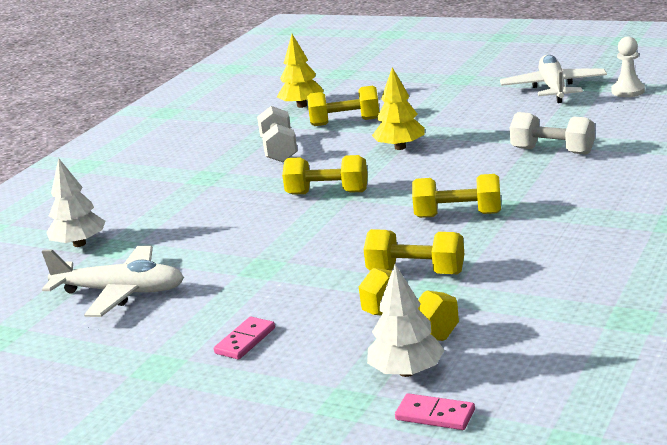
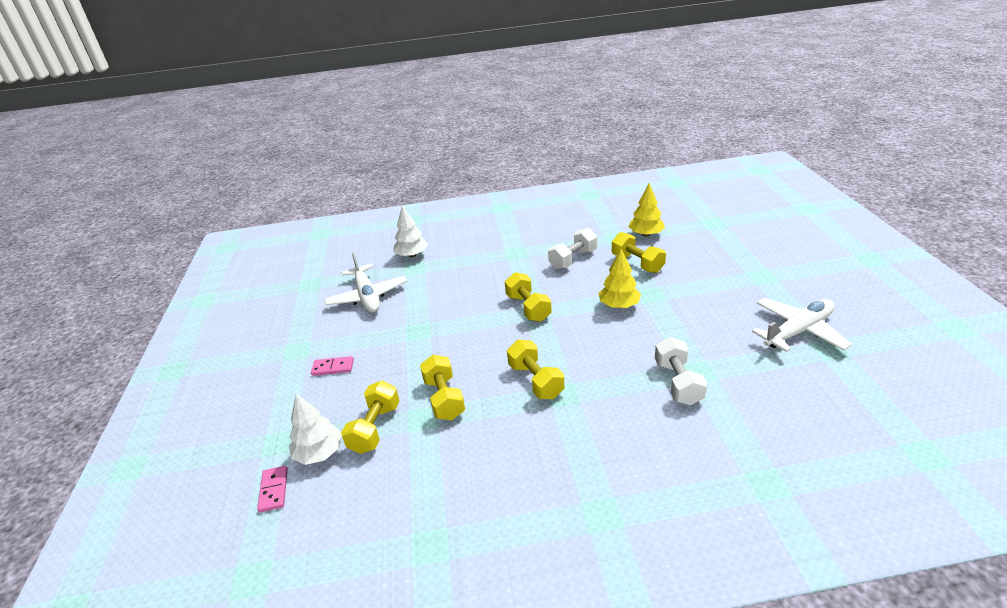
camera: 55 degrees right, 10 degrees up
(628, 91) = (841, 377): white pawn -> none

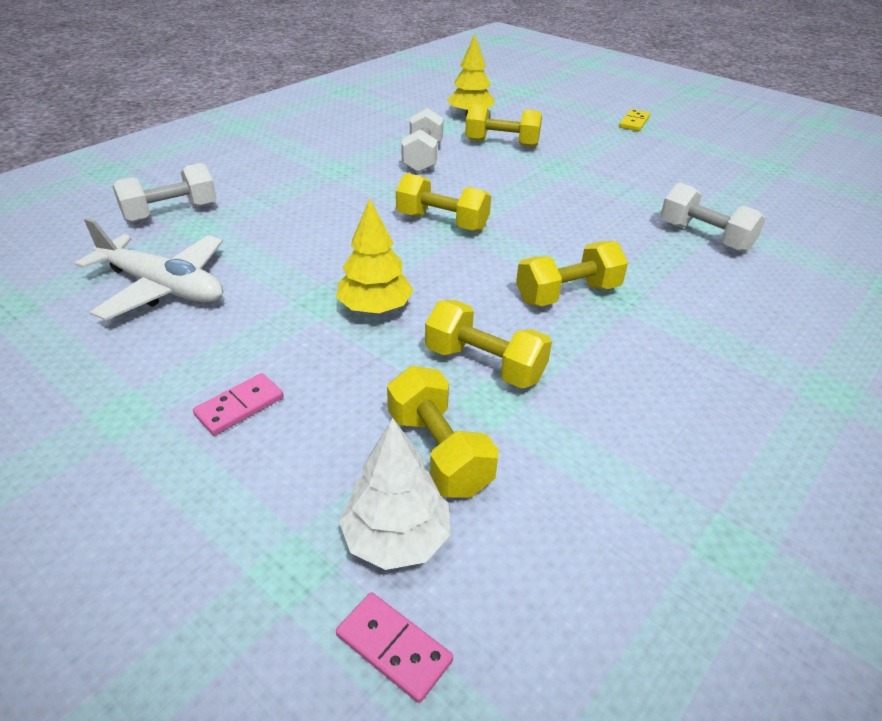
camera: 45 degrees left, 5 degrees up
(412, 255) = (171, 212): white tree -> white dumbbell
(536, 381) = (567, 294): yellow dumbbell -> yellow dumbbell turned 45 degrees counterclockwise
(619, 305) = (542, 187): yellow tree -> yellow tree (375, 308)
(764, 274) = (634, 122): none -> yellow domino
(798, 331) = (728, 159): white plane -> none

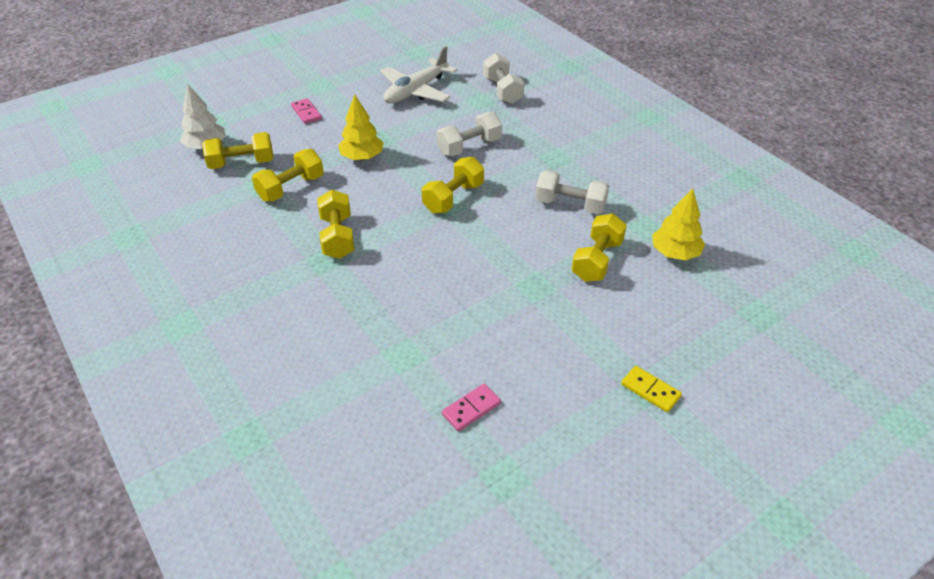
camera: 105 degrees right, 5 degrees up
(394, 648) = (164, 141): pink domino -> pink domino (471, 409)
(704, 237) = (377, 342): white dumbbell -> white dumbbell (469, 147)

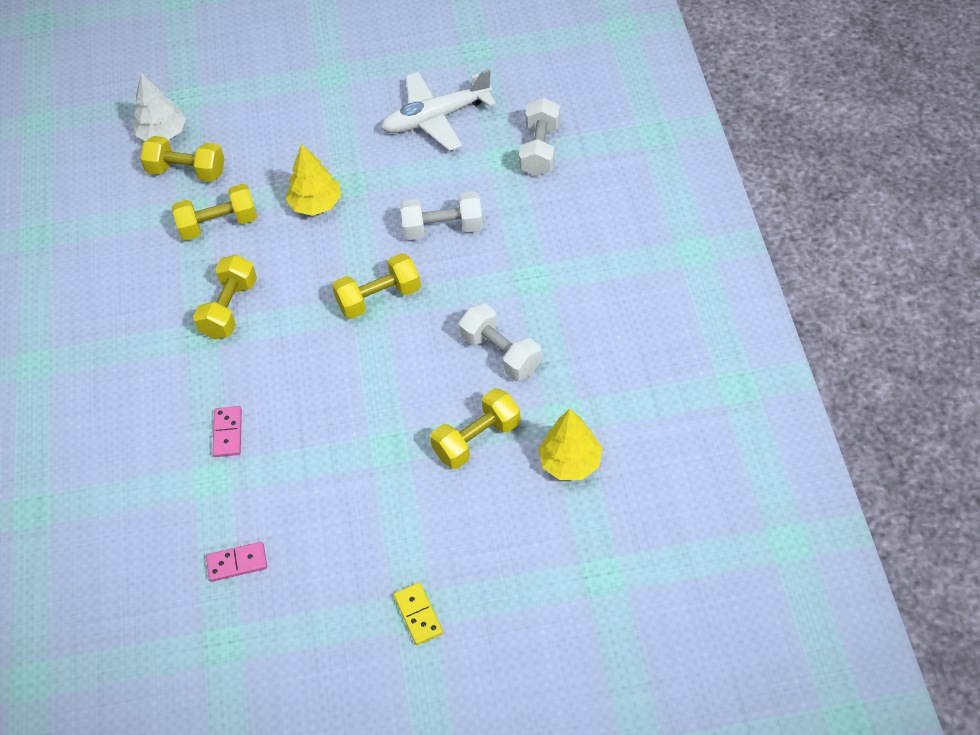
camera: 30 degrees right, 10 degrees up
(306, 113) = (293, 115): pink domino -> pink domino (227, 433)

